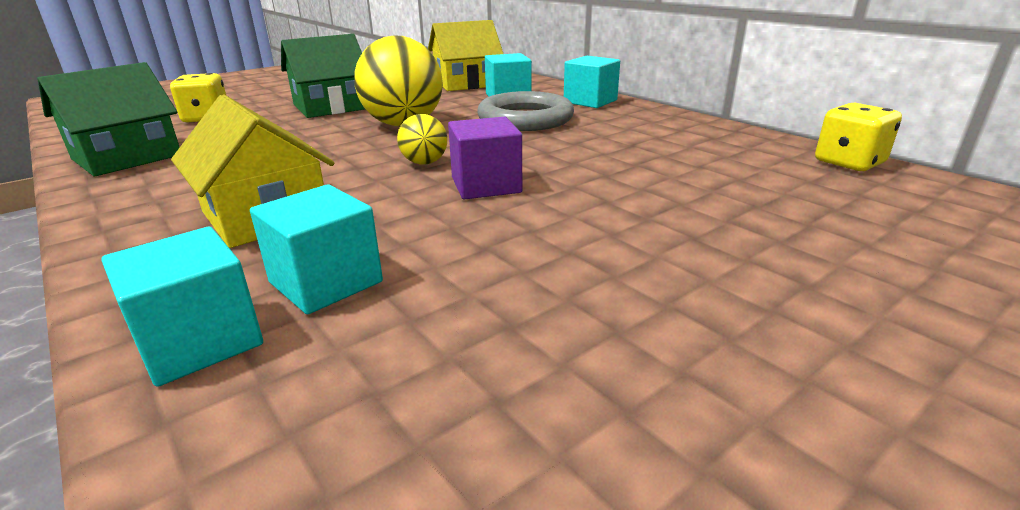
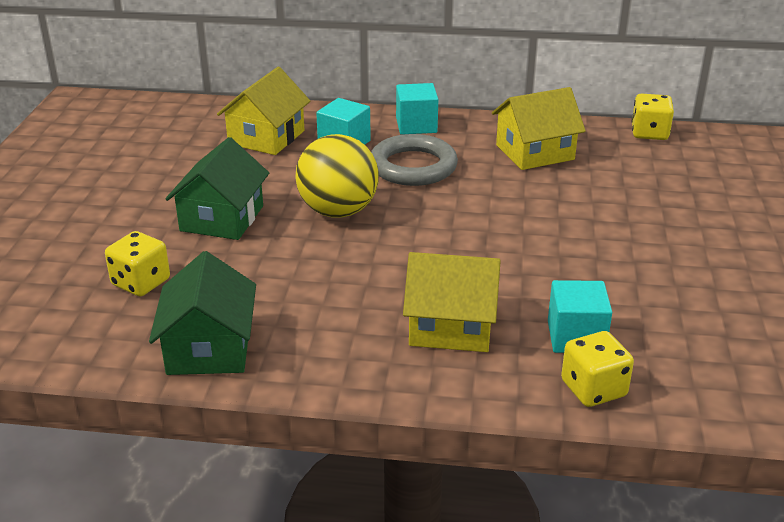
camera: 45 degrees left, 5 degrees up
(199, 341) = (593, 389): turquoise cube -> yellow dice
(424, 163) = (442, 240): yellow ball -> none
(486, 185) = (516, 240): purple cube -> none
(663, 140) = (535, 152): none -> yellow house

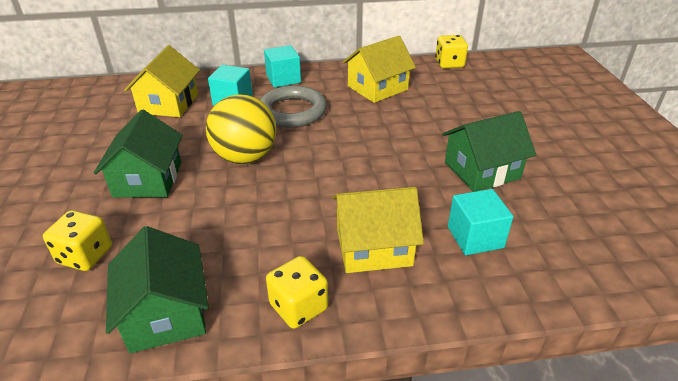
camera: 15 degrees left, 5 degrees up
(593, 389) = (511, 284): yellow dice -> yellow dice (298, 307)
(623, 268) = (482, 170): none -> green house

